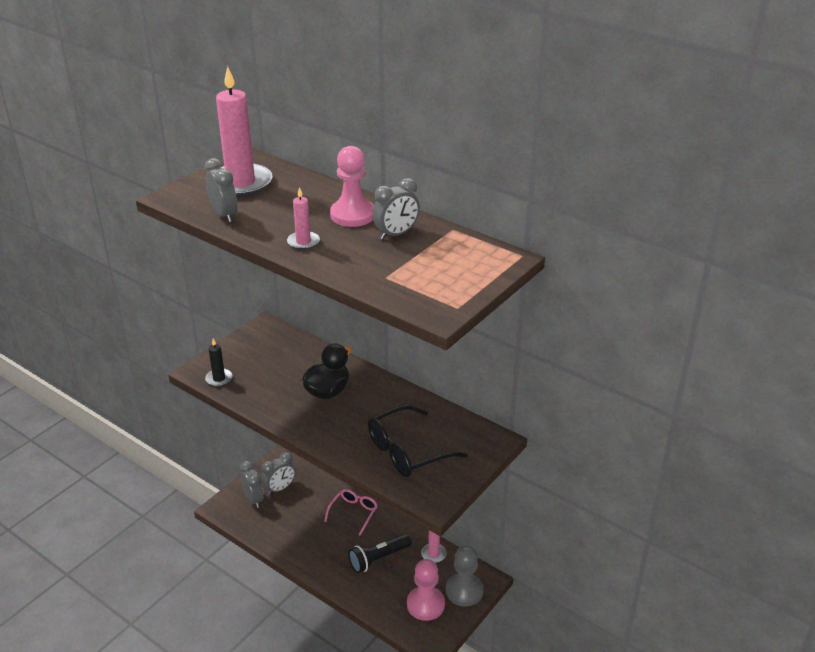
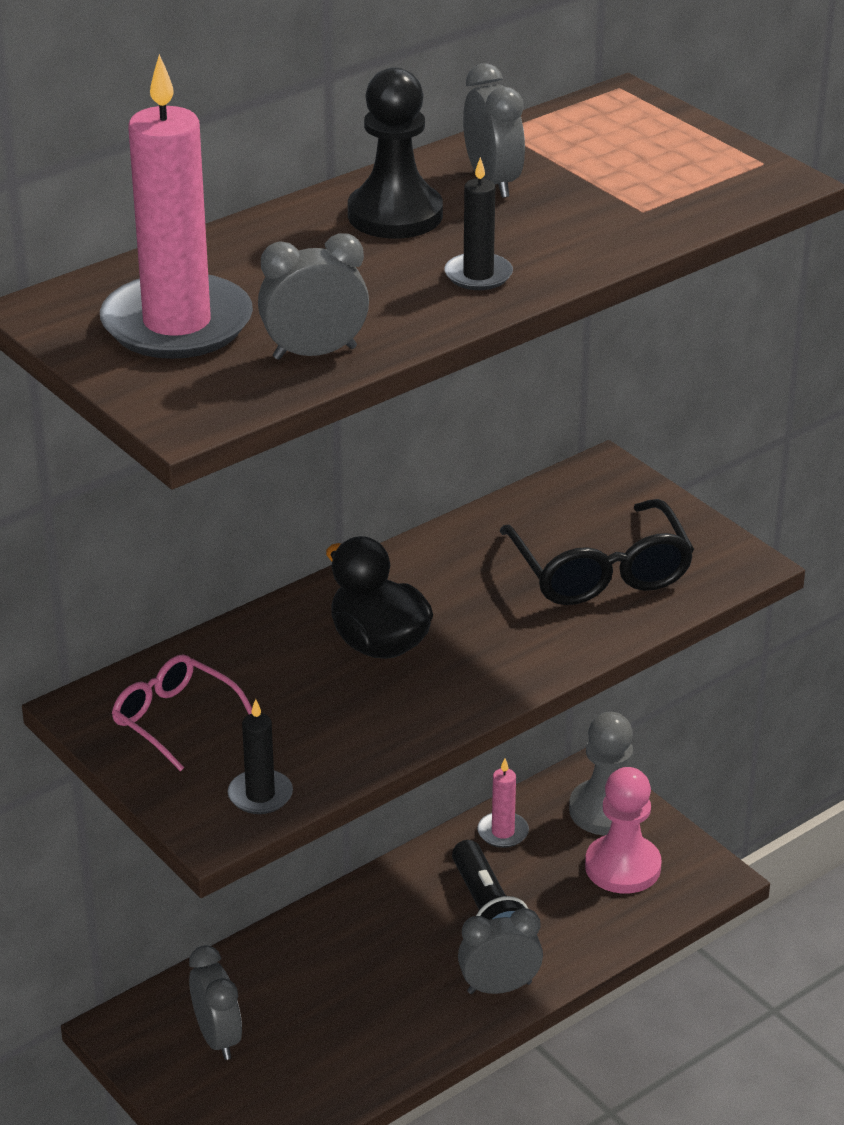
camera: 75 degrees left, 0 degrees up
(253, 499) = (232, 1088): grey clock -> grey clock (499, 987)
(303, 242) = (478, 275): pink candle -> black candle
(353, 215) = (395, 215): pink pawn -> black pawn
(353, 513) = (345, 927): pink glasses -> pink glasses (175, 719)

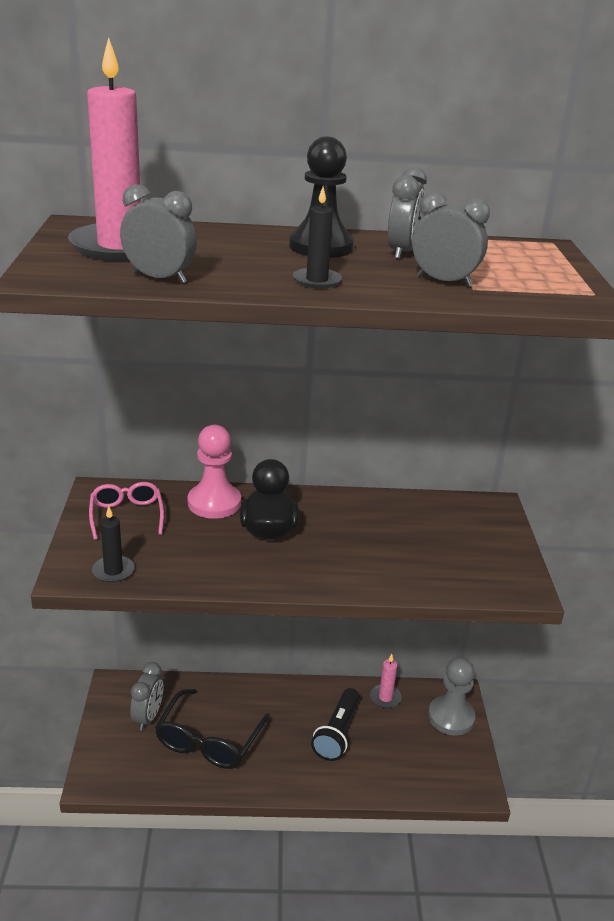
camera: 35 degrees right, 5 degrees down
(499, 987) = (303, 777): grey clock -> grey clock (444, 281)
(600, 572) = (432, 553): black glasses -> black glasses (209, 740)
(622, 867) = (431, 752): pink pawn -> pink pawn (214, 503)

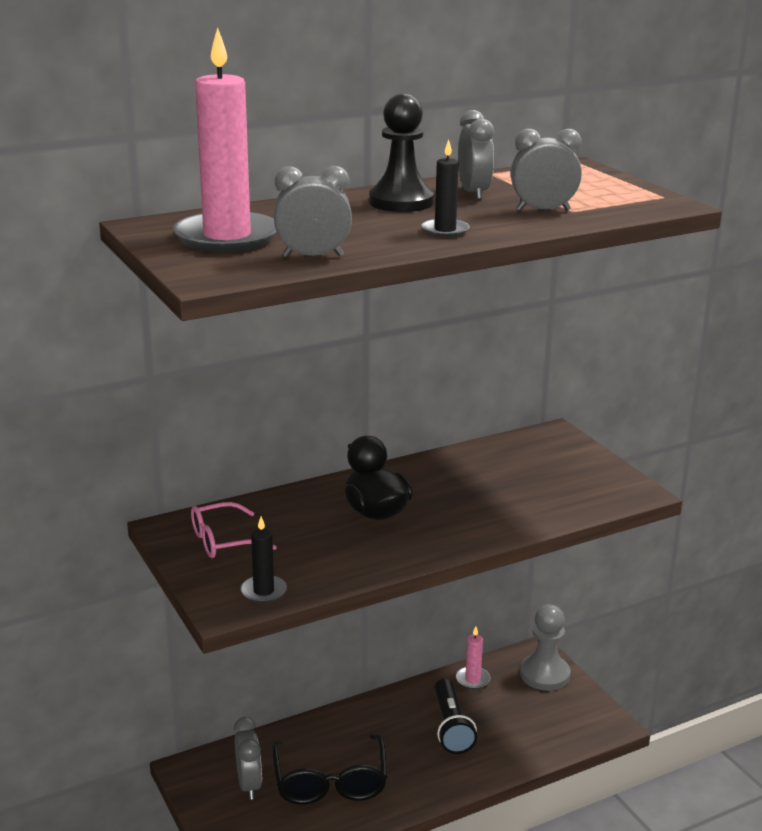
camera: 25 degrees left, 5 degrees down
(126, 516) = (223, 541): pink glasses -> pink glasses turned 75 degrees counterclockwise
(214, 503) = (299, 504): pink pawn -> none

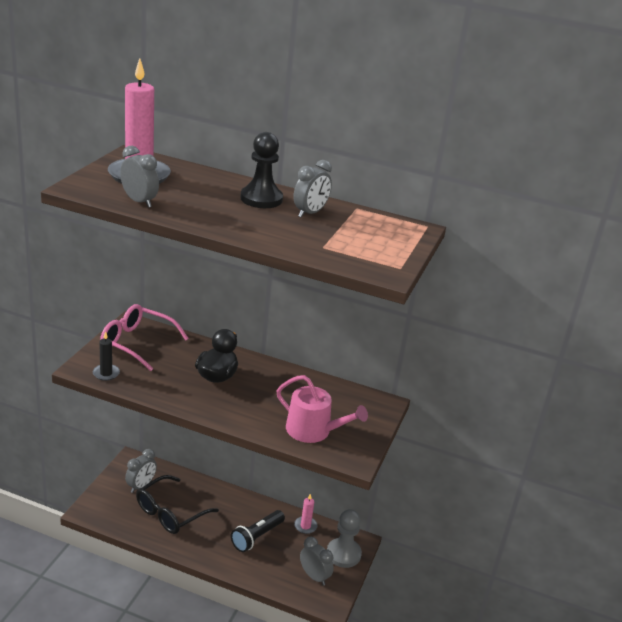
camera: 45 degrees right, 5 degrees up
(223, 541) = (137, 343): pink glasses -> pink glasses, size x1.55
(445, 230) = (230, 222): black candle -> none
(543, 210) = (310, 239): grey clock -> grey clock (314, 576)
(558, 495) = (313, 431): none -> pink watering can

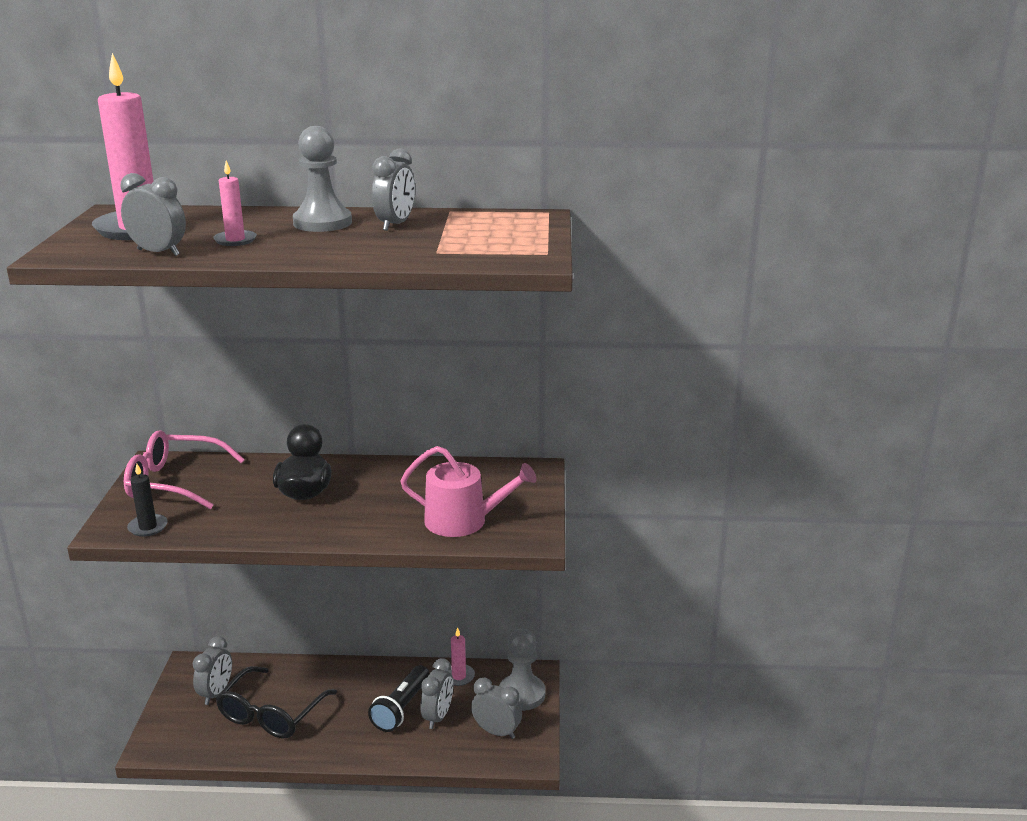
camera: 15 degrees left, 5 degrees down
(194, 202) = (235, 240): none -> pink candle
(261, 199) = (322, 223): black pawn -> grey pawn
(279, 551) = (438, 716): none -> grey clock

